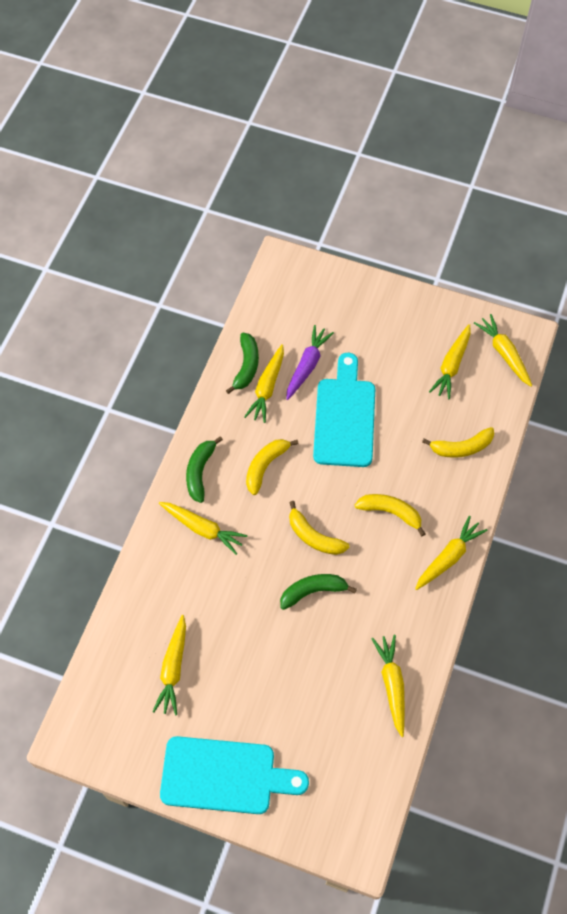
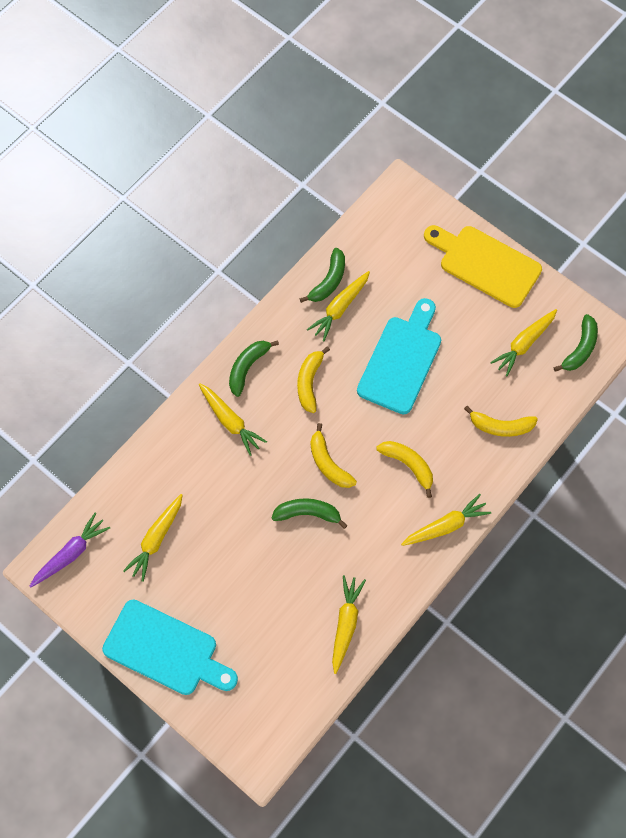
camera: 20 degrees right, 5 degrees up
(265, 466) = (309, 382): yellow banana -> yellow banana turned 45 degrees counterclockwise
(307, 365) = (386, 299): purple carrot -> purple carrot (71, 553)
(387, 305) = (485, 264): none -> yellow cutting board
(504, 353) = (580, 348): yellow carrot -> green banana

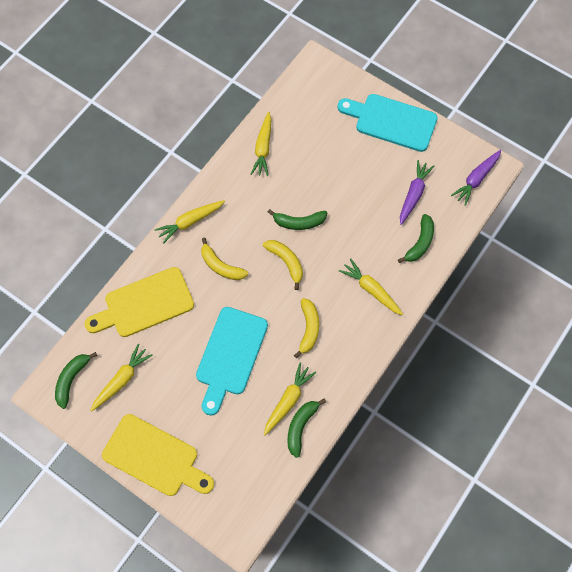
camera: 175 degrees right, 0 degrees up
(156, 539) = (413, 194): yellow carrot -> purple carrot
(248, 367) = (363, 337): green banana -> green banana (420, 243)
(500, 426) = (144, 304): yellow banana -> yellow cutting board

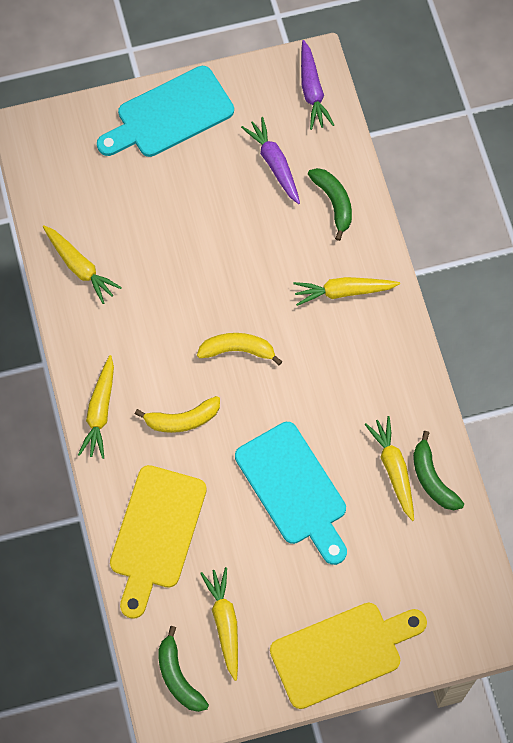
camera: 50 degrees left, 0 degrees up
(299, 222) = (203, 301): green banana -> none
(308, 329) = (332, 387): yellow banana -> none

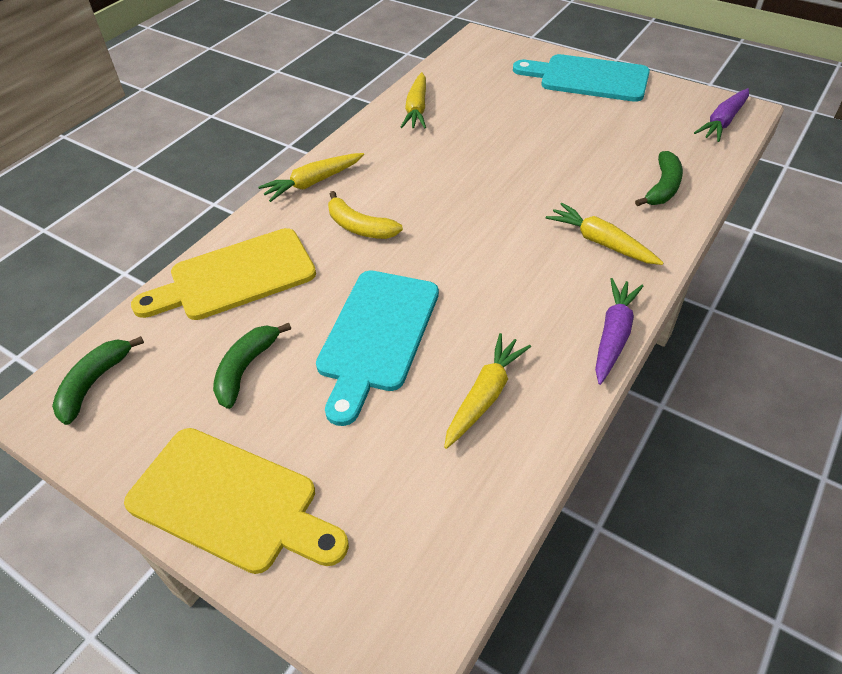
camera: 50 degrees right, 20 degrees down
(224, 623) = (183, 379): yellow carrot -> none
(238, 350) = (461, 218): yellow banana -> none
(274, 164) = (638, 140): purple carrot -> purple carrot (613, 335)
(432, 479) = (514, 436): green banana -> green banana (246, 369)

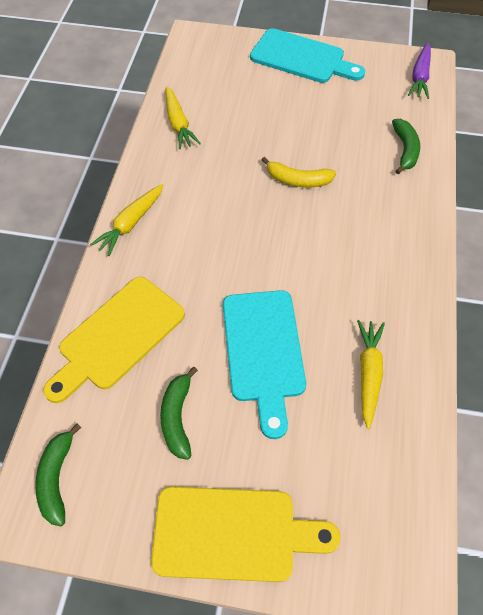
camera: 25 degrees left, 10 degrees up
(359, 227) = (195, 255): yellow banana -> yellow banana (298, 180)
(588, 78) = (302, 58): turquoise cutting board -> turquoise cutting board turned 150 degrees counterclockwise
(601, 242) = (385, 213): yellow carrot -> none
(613, 335) = (431, 291): purple carrot -> none

